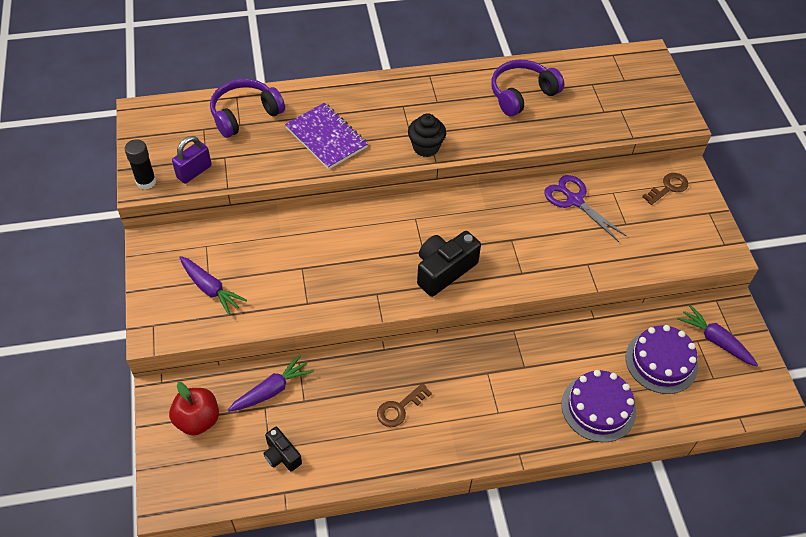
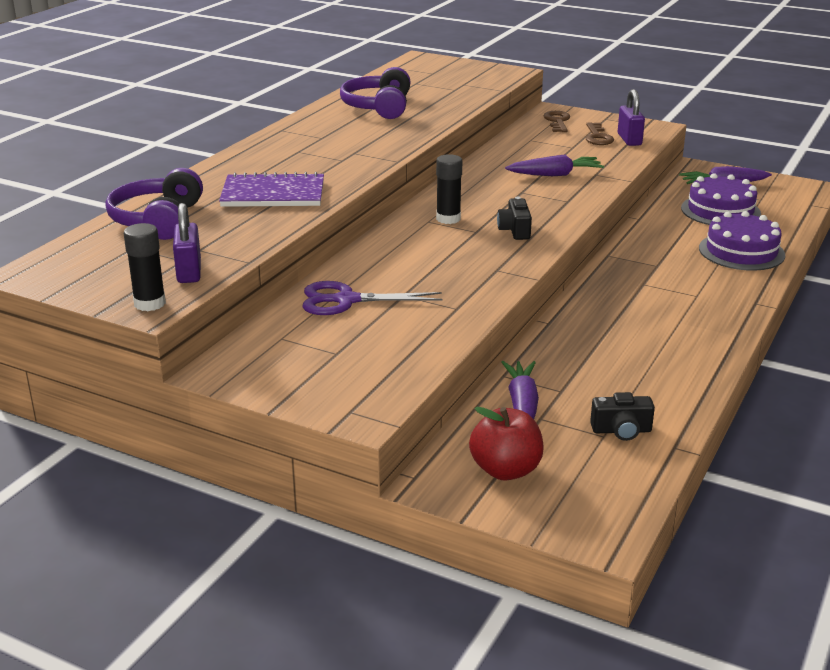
camera: 50 degrees left, 25 degrees down
(210, 289) = (351, 356): purple carrot -> purple carrot (555, 175)
(400, 408) = (635, 341): brown key -> brown key (597, 137)
(426, 147) = (371, 159): black cupcake -> none
(428, 226) = (448, 219): none -> black glue stick
(444, 270) = (515, 230): black camera -> black camera, size x0.57
(574, 200) = (516, 155): purple scissors -> purple scissors (346, 300)
(679, 249) = (629, 140): none -> purple padlock

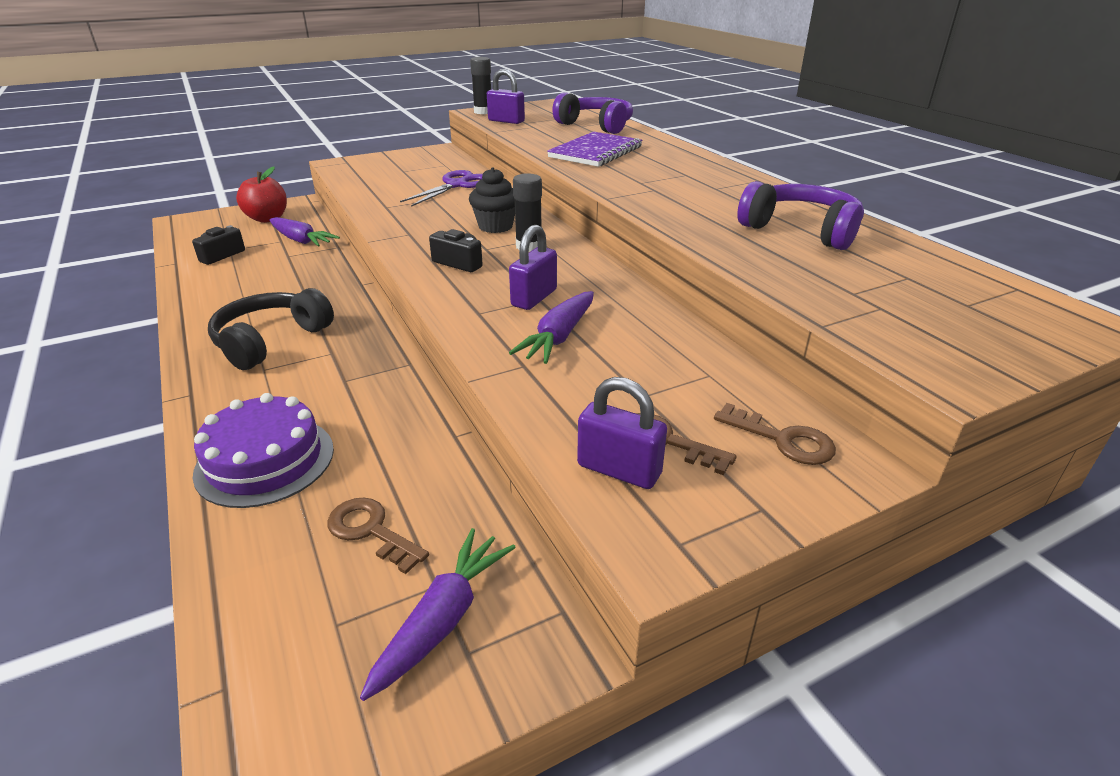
camera: 125 degrees right, 5 degrees up
(428, 243) = (495, 226): none -> black cupcake
(523, 193) = (534, 298): none -> purple padlock
(672, 311) = (271, 341): none -> black headphones
(720, 211) = (371, 531): purple cake -> brown key

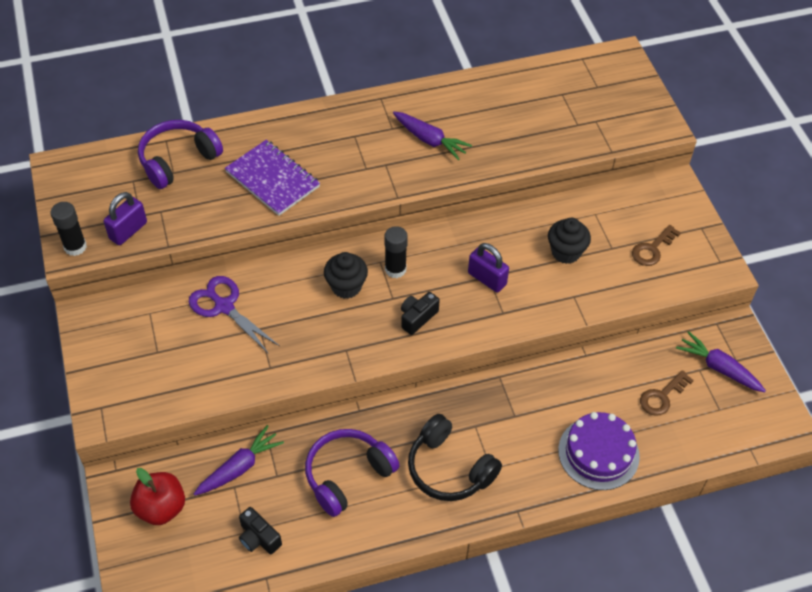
camera: 80 degrees left, 20 degrees up
(558, 337) = (543, 274): purple carrot -> purple carrot (430, 140)
(610, 353) = (566, 252): none -> black cupcake
(619, 469) = (672, 271): purple padlock -> none
(782, 439) = (655, 204): brown key -> none
(801, 230) = (485, 112): purple headphones -> purple headphones (347, 475)

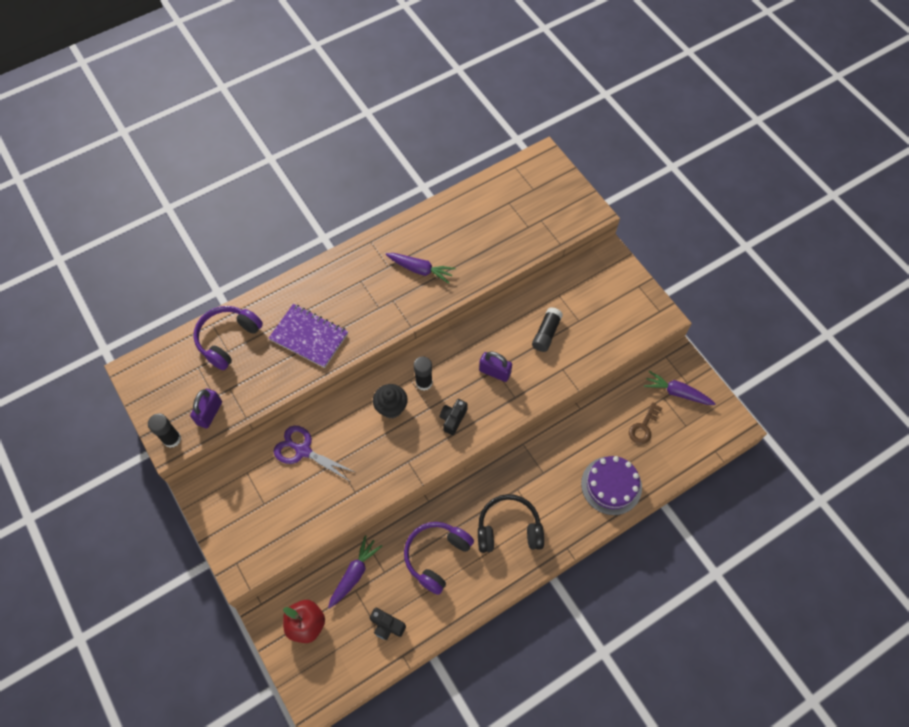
camera: 15 degrees left, 10 degrees up
(449, 468) = (508, 529): black headphones -> black headphones turned 150 degrees clockwise
(566, 252) = (546, 333): black cupcake -> black glue stick
(652, 249) = (608, 313): brown key -> none

